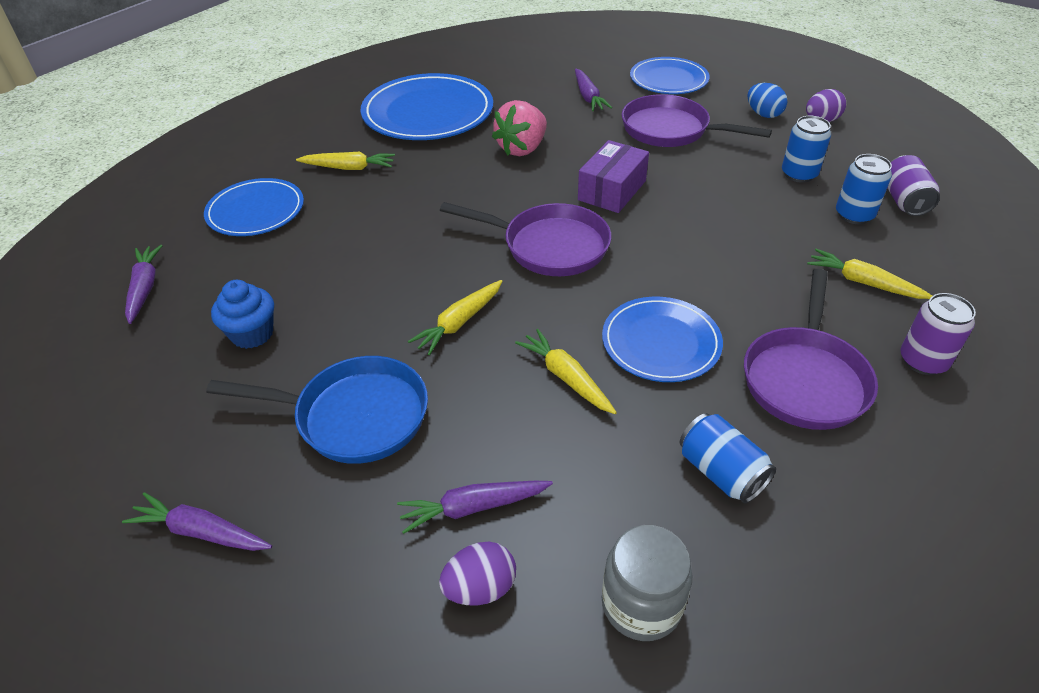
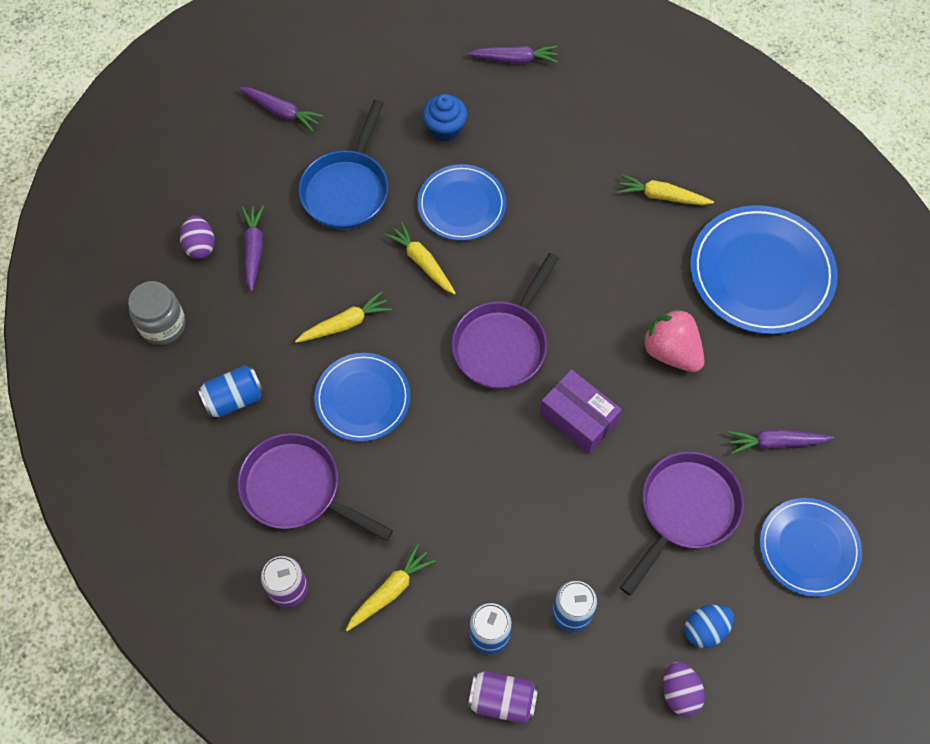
camera: 100 degrees right, 20 degrees up
(201, 532) = (282, 112): purple carrot -> purple carrot turned 90 degrees clockwise
(256, 211) = (604, 125): blue plate -> blue plate (461, 205)
(349, 168) = (662, 196): yellow carrot -> yellow carrot turned 90 degrees clockwise

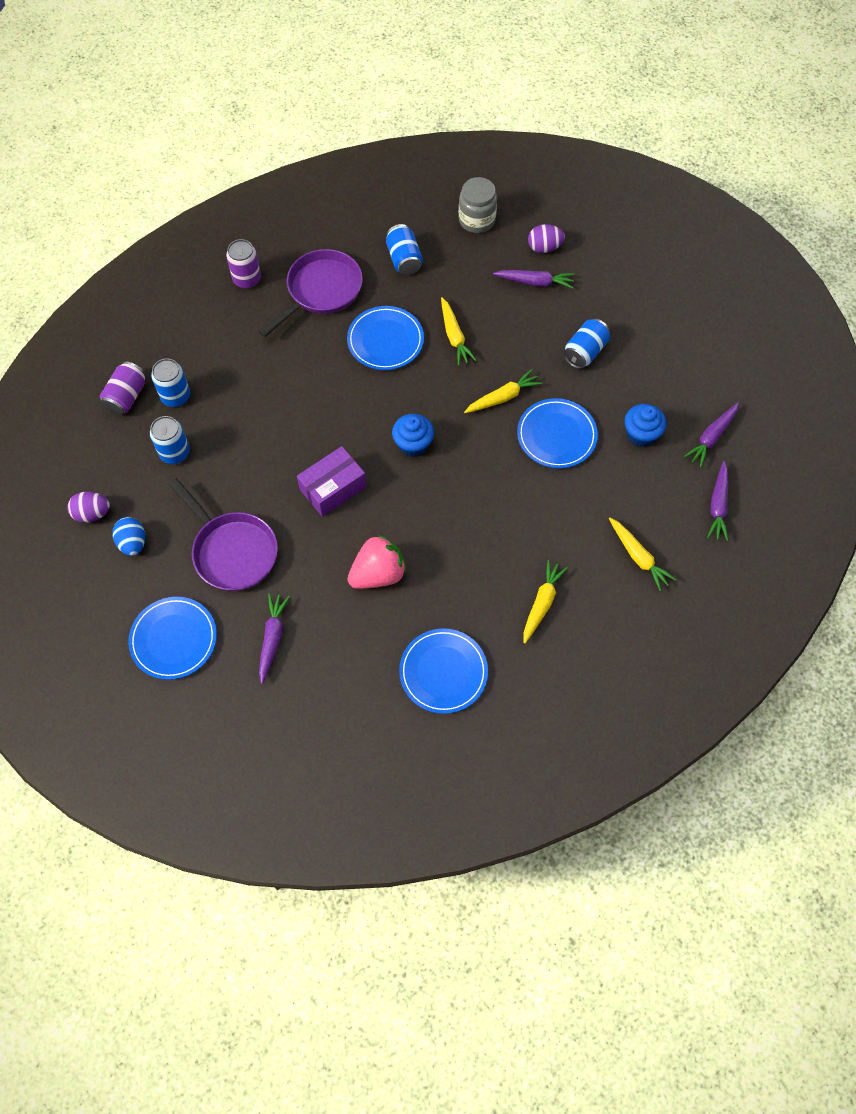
camera: 100 degrees right, 0 degrees up
(282, 112) = (673, 313): purple carrot -> purple carrot (711, 437)
(347, 189) = (585, 352): blue pan -> blue can
(390, 591) = (227, 339): yellow carrot -> yellow carrot (638, 557)
(502, 344) = (413, 444): purple pan -> blue cupcake
(761, 273) = (443, 672): blue plate -> blue plate, size x0.63

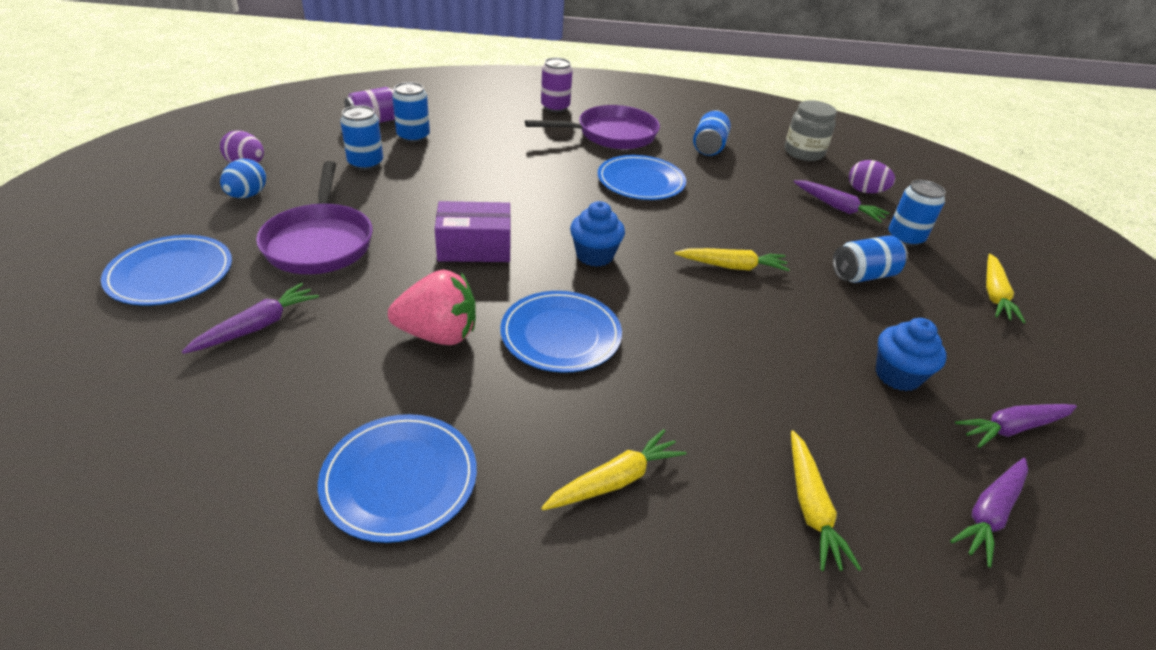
camera: 30 degrees right, 25 degrees down
(454, 336) = (715, 206): yellow carrot -> yellow carrot (994, 294)
(556, 435) = (775, 324): blue plate -> blue plate (561, 335)
(593, 291) = (905, 238): none -> blue can

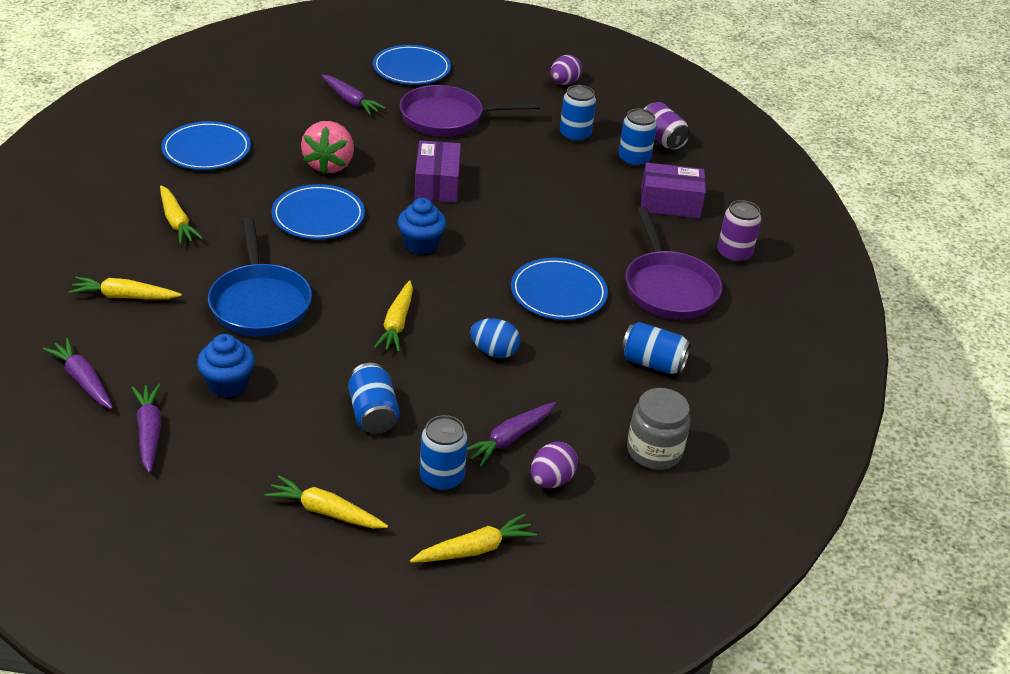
camera: 95 degrees right, 0 degrees up
(247, 195) = (514, 86): blue egg -> blue egg (494, 352)
(487, 125) = (670, 203): none -> purple box
(751, 367) = (259, 302): none -> blue pan
(959, 223) = (475, 549): none -> yellow carrot

